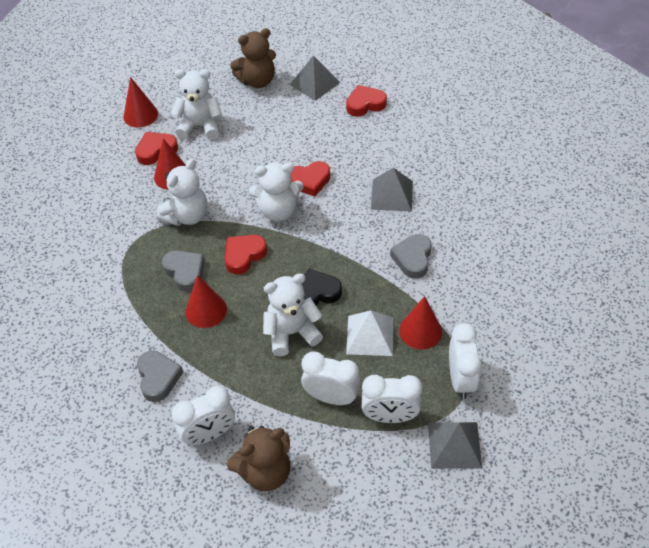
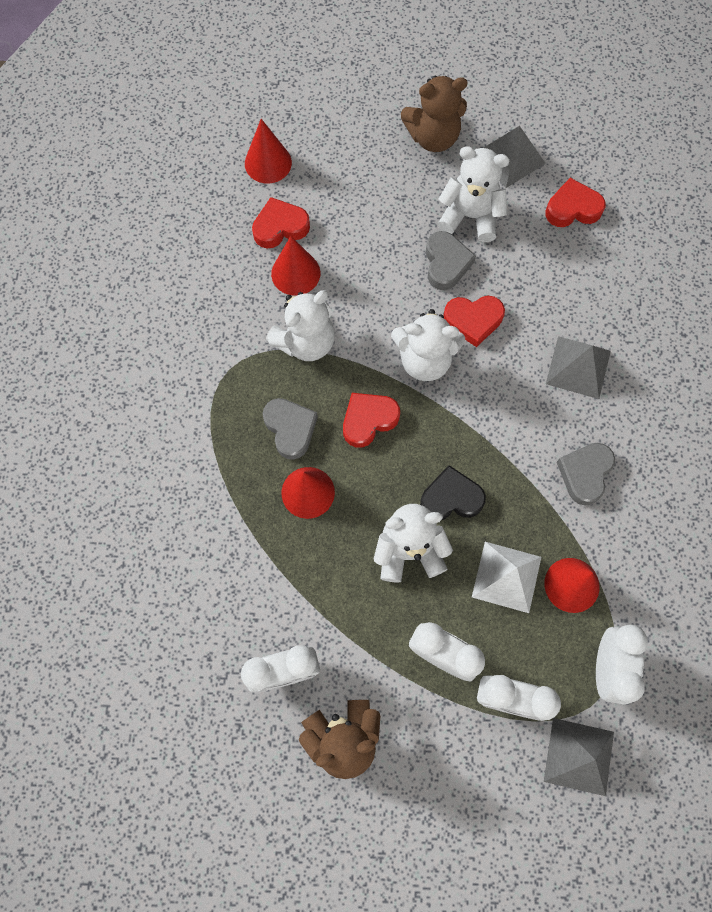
camera: 10 degrees right, 20 degrees up
(158, 378) = (235, 577): grey heart -> grey heart (446, 263)
(200, 126) = (344, 199): white teddy bear -> white teddy bear (470, 216)

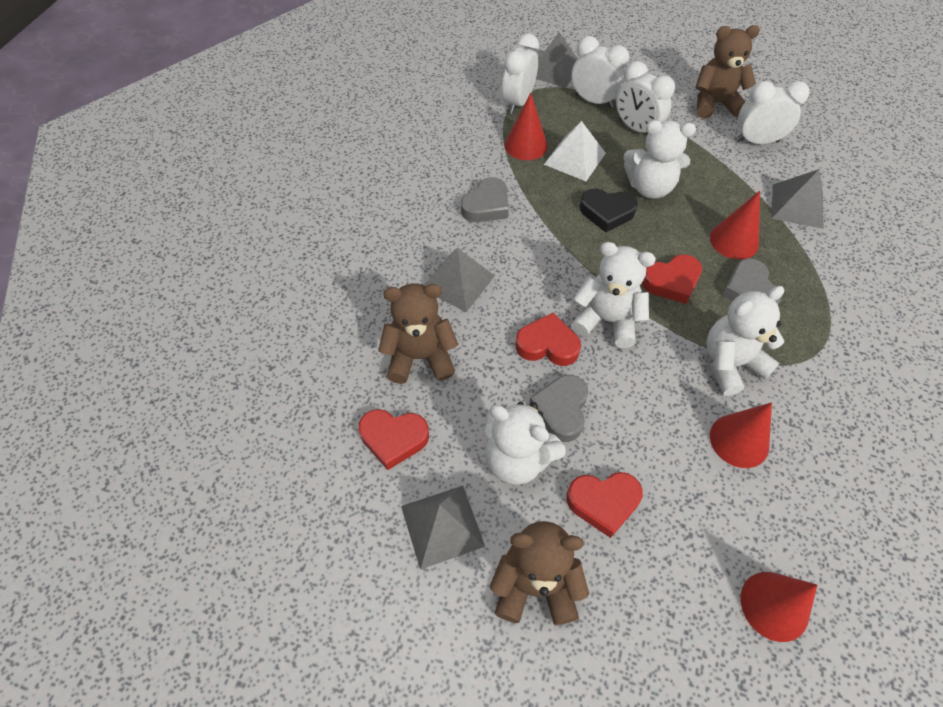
camera: 165 degrees left, 15 degrees down
(237, 565) = (797, 205): none -> grey pyramid
(280, 227) = (757, 503): red heart -> red heart (603, 503)
(581, 281) = (420, 357): none -> brown teddy bear

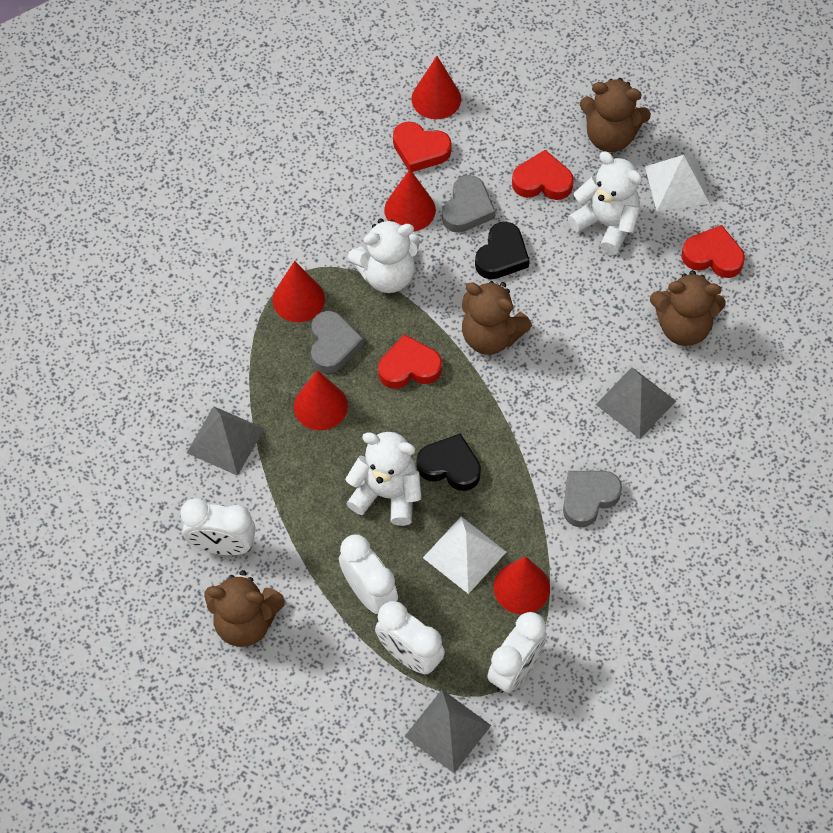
camera: 170 degrees left, 5 degrees up
(442, 526) = (677, 185): grey pyramid -> white pyramid
(547, 345) = (556, 320): red heart -> red heart (420, 150)
(561, 410) = (559, 258): grey heart -> grey heart (467, 209)
(606, 320) = (491, 336): white teddy bear -> brown teddy bear
(622, 403) = (501, 255): none -> black heart
(803, 327) = (298, 299): none -> red cone

